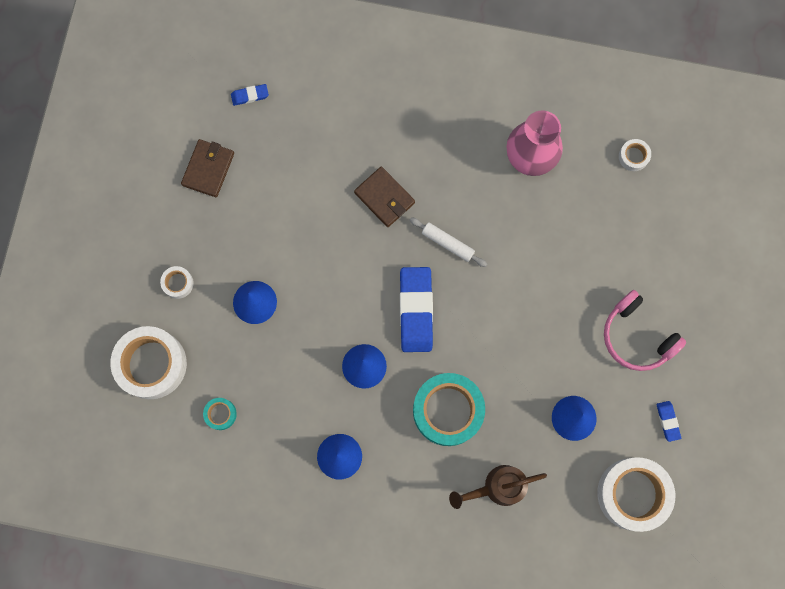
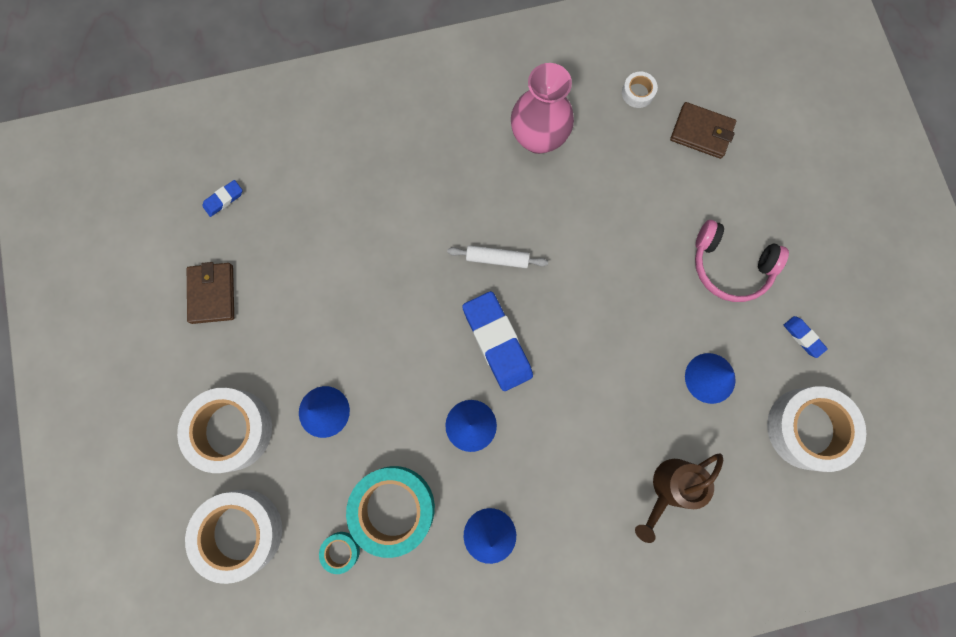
camera: 25 degrees left, 0 degrees up
(178, 283) = (231, 429): white tape -> white tape, size x2.23
(384, 198) = (411, 241): brown wallet -> brown wallet (701, 132)
(448, 410) = (579, 431): turquoise tape -> turquoise tape (393, 508)

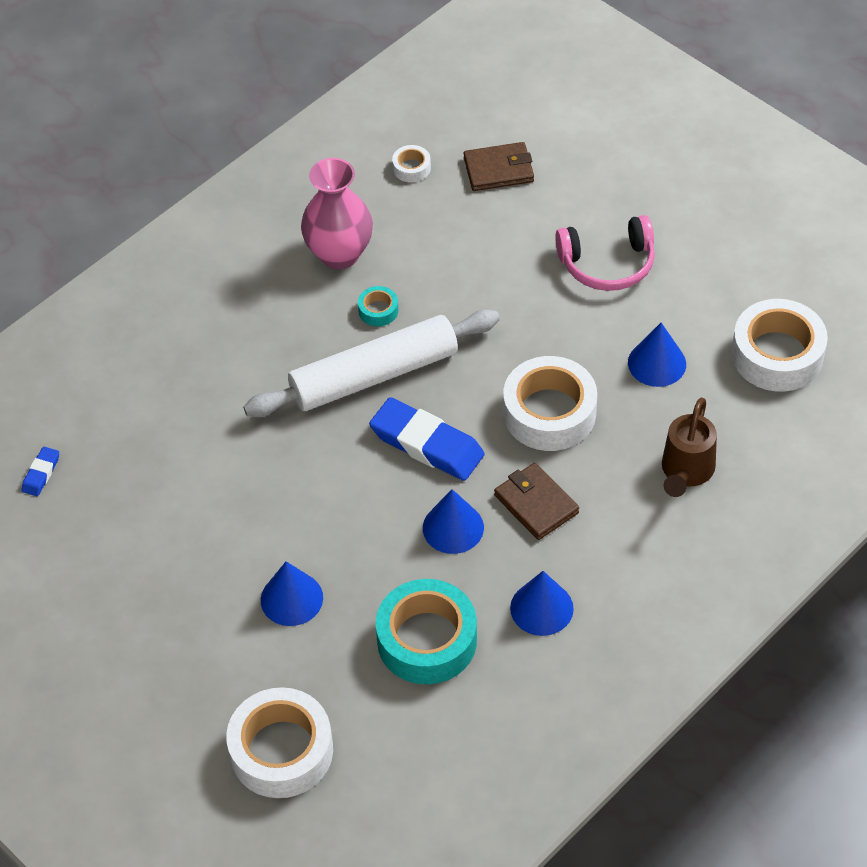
camera: 30 degrees left, 25 degrees down
(212, 294) = (92, 562): brown wallet -> brown wallet (536, 504)
(231, 429) = (204, 668): white tape -> white tape (549, 413)
(341, 551) = (400, 707): turquoise tape -> turquoise tape (378, 310)
(497, 258) = (374, 375): white rolling pin -> white rolling pin, size x2.29
(803, 337) = (718, 285): blue eraser -> none

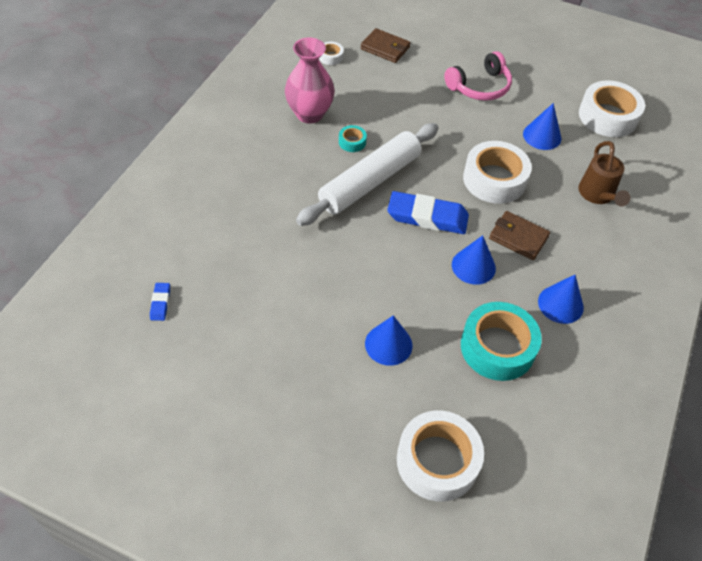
camera: 25 degrees left, 0 degrees up
(498, 170) = (385, 48): brown wallet -> brown wallet turned 60 degrees clockwise

